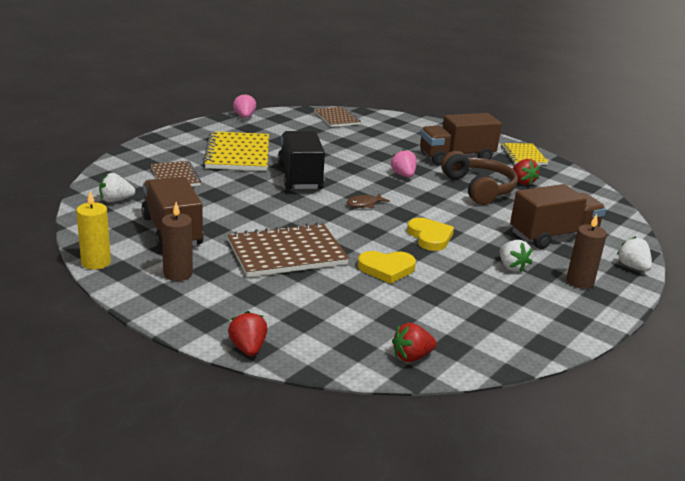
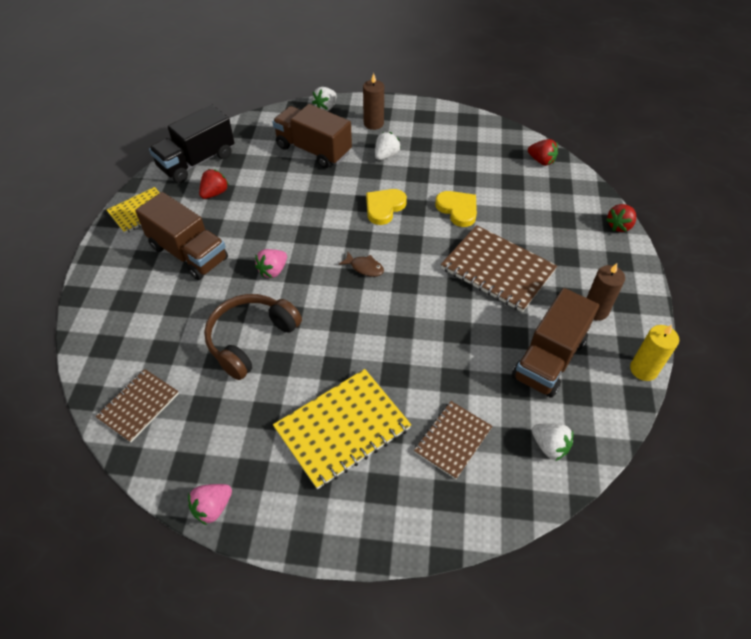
camera: 120 degrees left, 25 degrees up
(300, 177) = (351, 340): black truck -> black truck (197, 161)
(479, 188) = (257, 213): brown headphones -> brown headphones (250, 339)

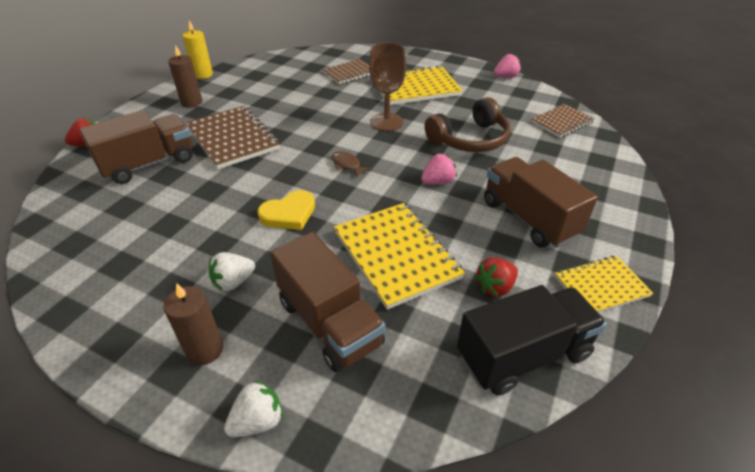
camera: 160 degrees left, 10 degrees down
(288, 197) = (396, 255): none -> yellow notebook
(353, 342) = (386, 122): none -> brown goblet
(458, 209) = (214, 192): yellow heart -> none
(541, 161) = (61, 221): red strawberry -> none
(549, 359) = (255, 89): brown truck -> brown truck (149, 164)
(549, 446) = (296, 62): white strawberry -> none

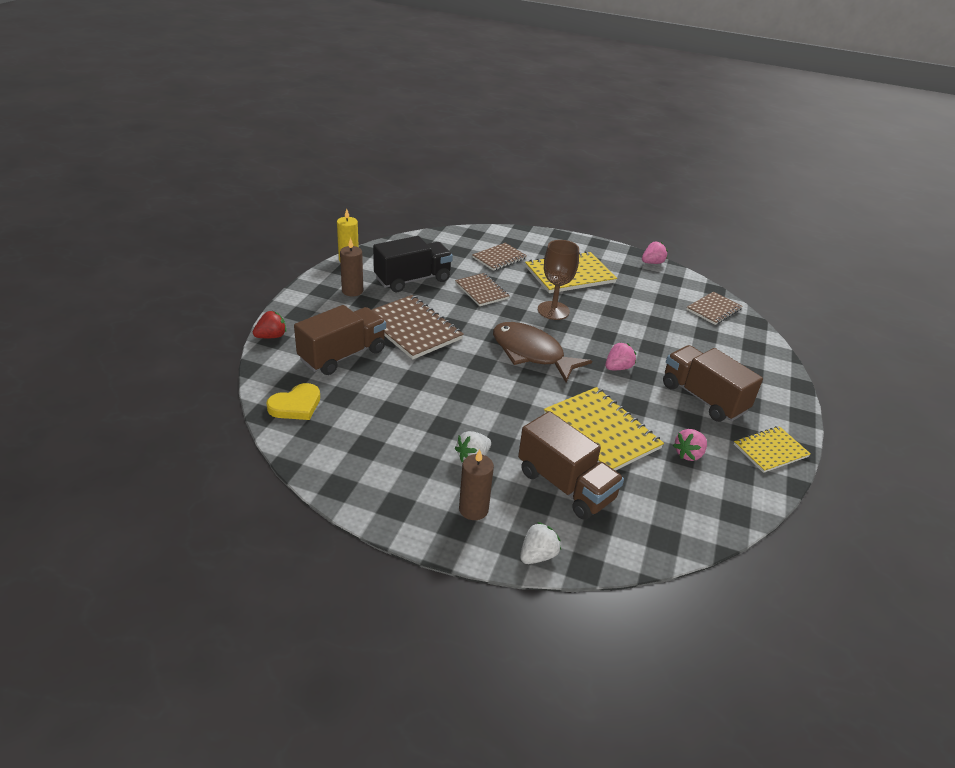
camera: 10 degrees left, 5 degrees down
(289, 214) = (496, 399): yellow heart -> yellow heart (296, 405)
(319, 103) = (481, 291): none -> brown notebook
(347, 165) = (531, 353): brown fish -> brown fish, size x2.43
(470, 139) = (635, 327): brown headphones -> none
(495, 287) = (688, 454): red strawberry -> pink strawberry
(523, 355) = (721, 502): black truck -> black truck (412, 280)

